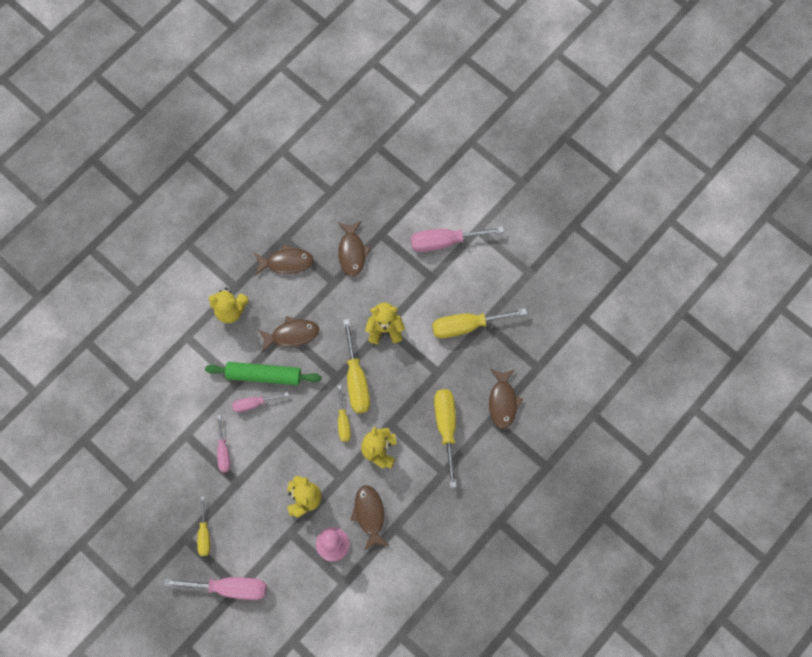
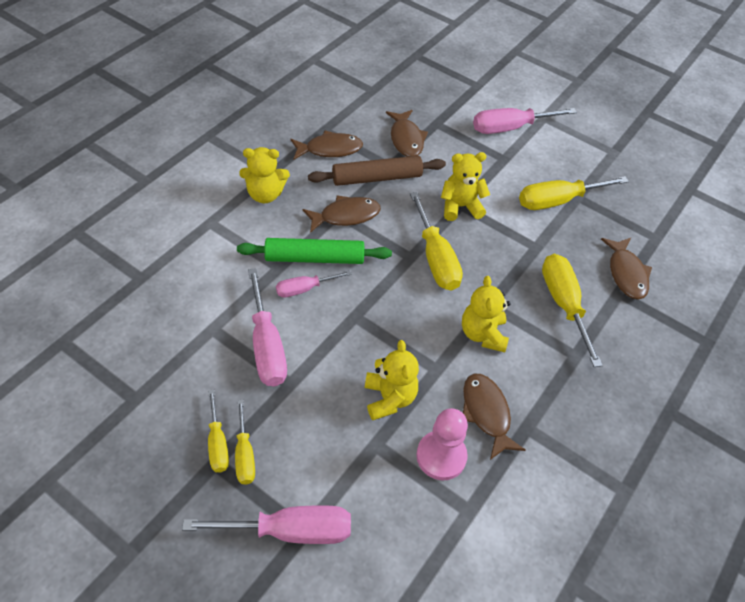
camera: 10 degrees left, 20 degrees down
(223, 451) = (266, 346): pink screwdriver -> pink screwdriver, size x1.70
(321, 296) = (377, 178): none -> brown rolling pin
(343, 421) = (427, 303): yellow screwdriver -> yellow screwdriver (217, 443)

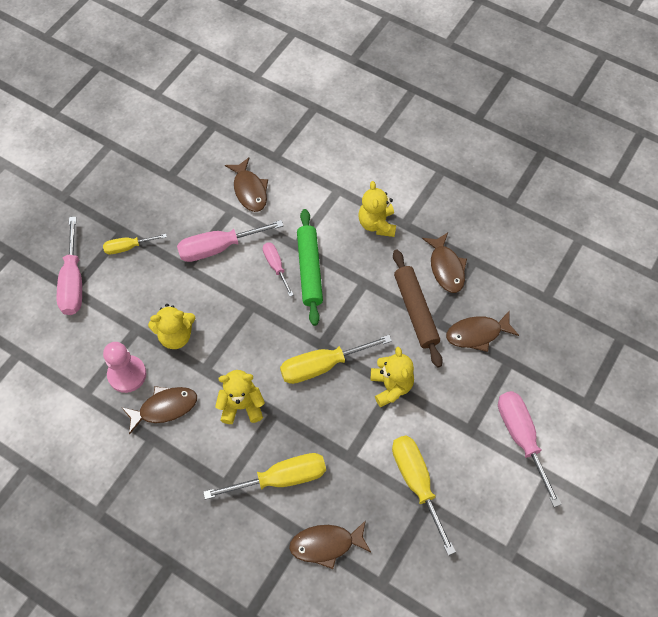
camera: 90 degrees right, 10 degrees up
(217, 443) = (136, 230): yellow screwdriver -> none
(345, 216) = (362, 289): brown fish -> brown fish (249, 190)

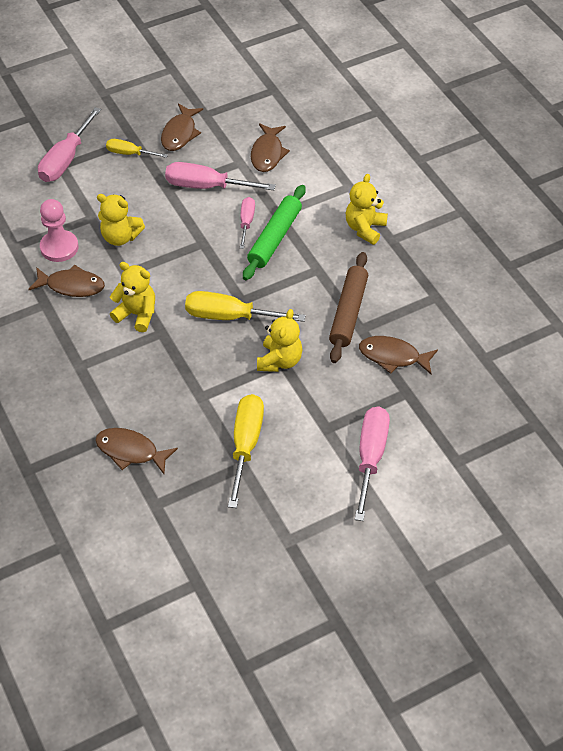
camera: 30 degrees right, 10 degrees down
(281, 478) = (130, 384): yellow screwdriver -> none
(446, 268) = (404, 291): brown fish -> brown fish (180, 133)

